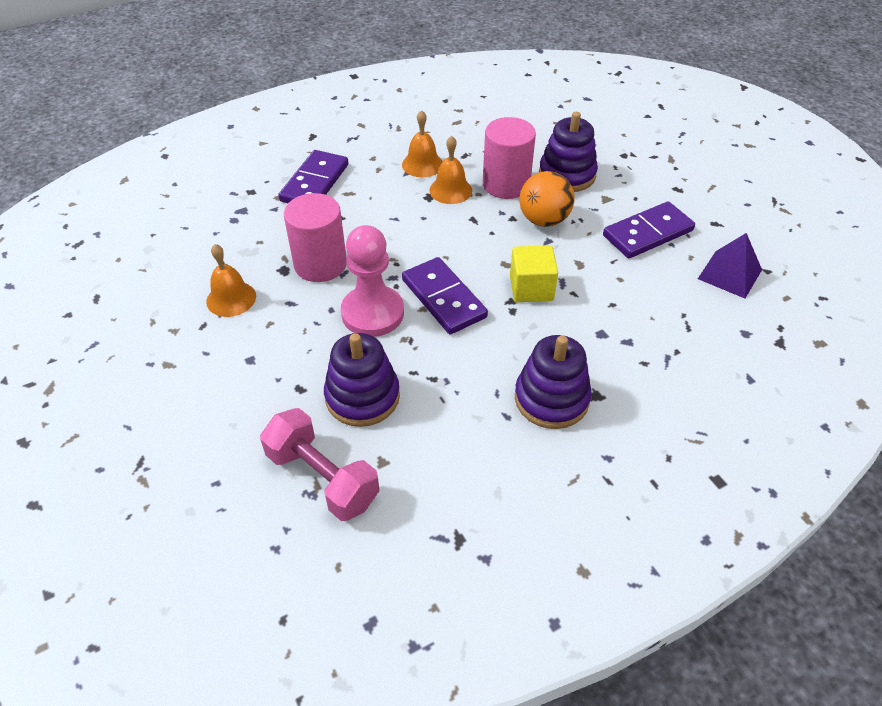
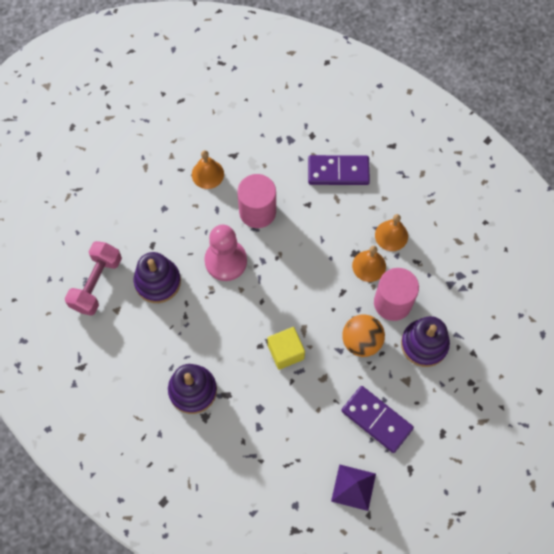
camera: 70 degrees right, 20 degrees up
(443, 298) = (254, 299): purple domino -> none

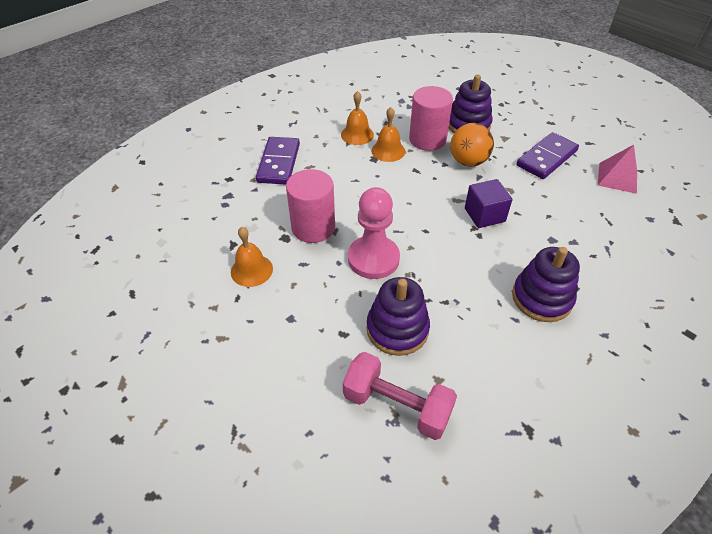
camera: 85 degrees left, 20 degrees down
(286, 352) = (484, 215): yellow cube -> purple cube
(353, 487) = (617, 178): purple pyramid -> pink pyramid

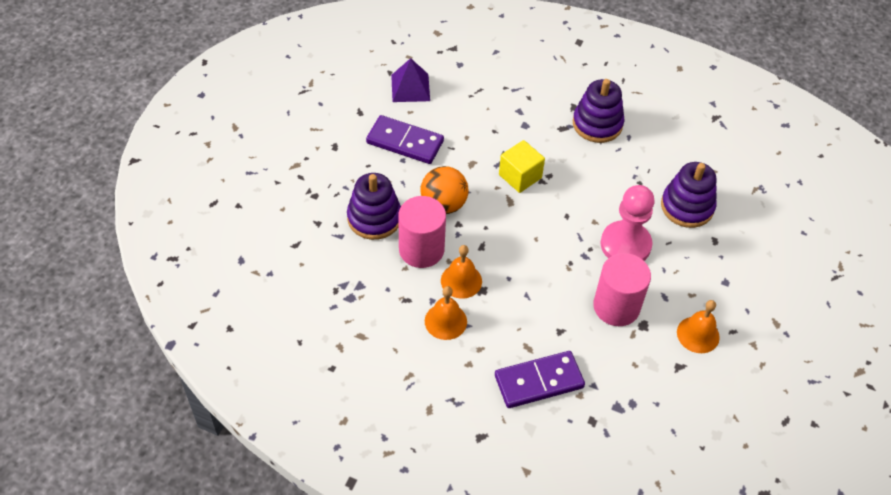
camera: 115 degrees left, 5 degrees up
(397, 406) = (749, 189): pink dumbbell -> none
(484, 215) = (520, 176): purple cube -> yellow cube
(617, 178) = (410, 87): pink pyramid -> purple pyramid

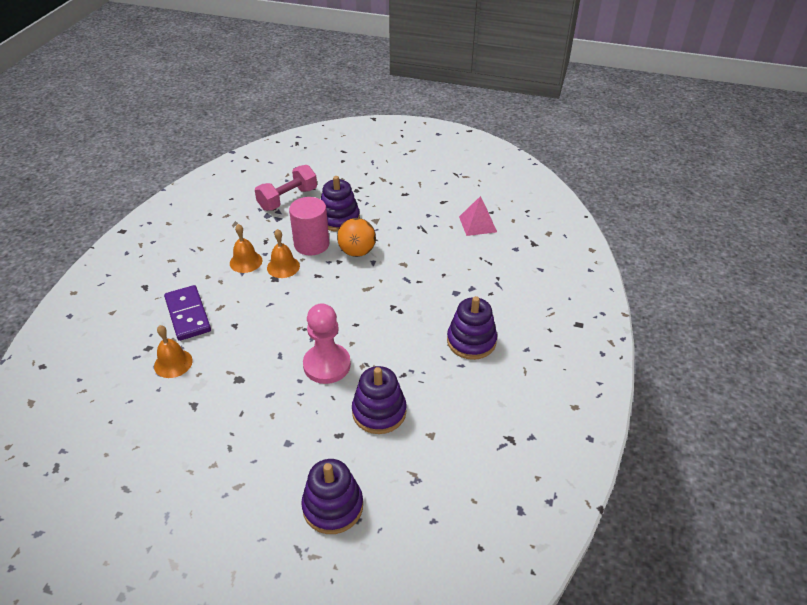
camera: 85 degrees right, 10 degrees down
(317, 273) = (288, 199): none -> pink dumbbell
(405, 142) = (417, 226): purple domino -> none
(410, 87) = (477, 224): purple pyramid -> pink pyramid
(520, 176) = (395, 293): yellow cube -> none
(616, 306) = (258, 360): pink cylinder -> none
(698, 334) = (227, 419): orange bell -> orange bell (173, 363)
(792, 249) = (333, 506): none -> purple stacking toy

